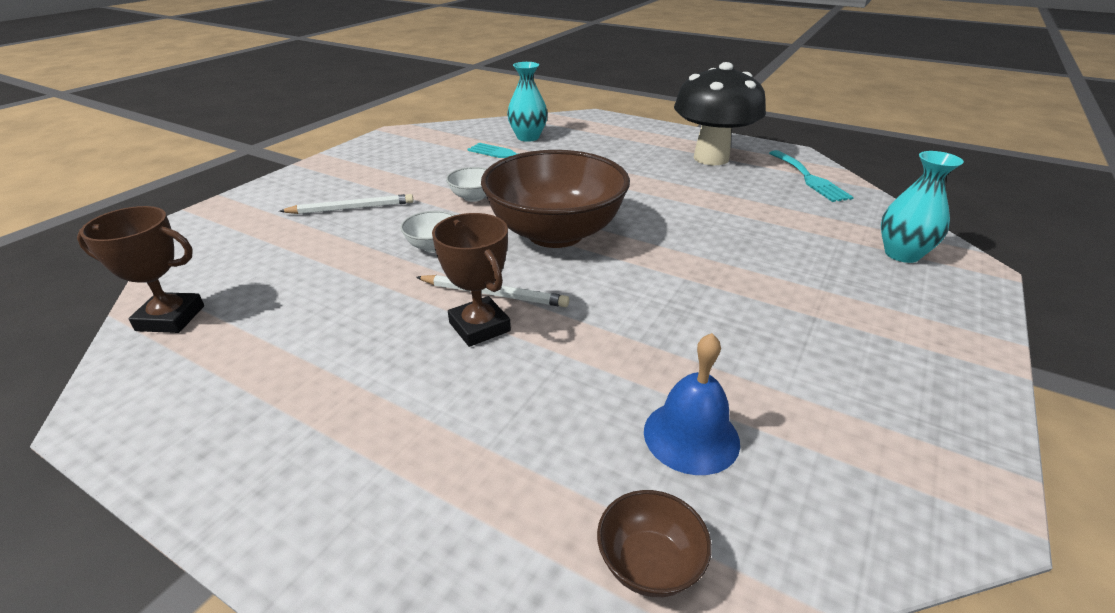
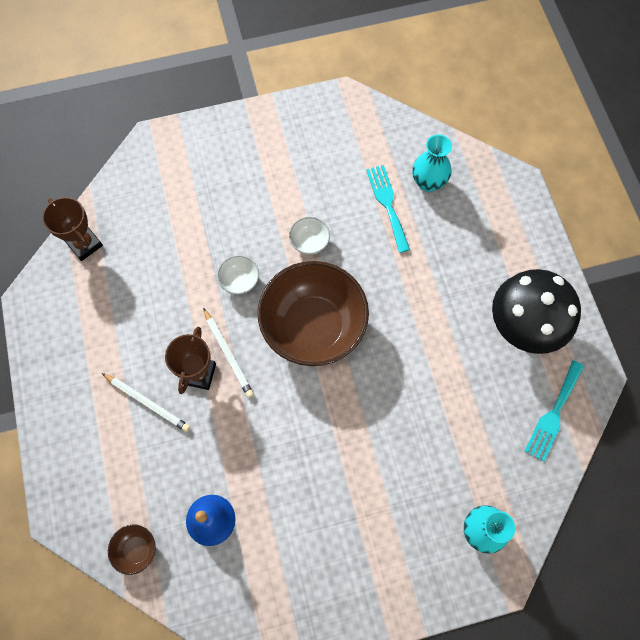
camera: 45 degrees right, 35 degrees up
(351, 208) = (232, 197): white pencil -> white pencil (147, 403)

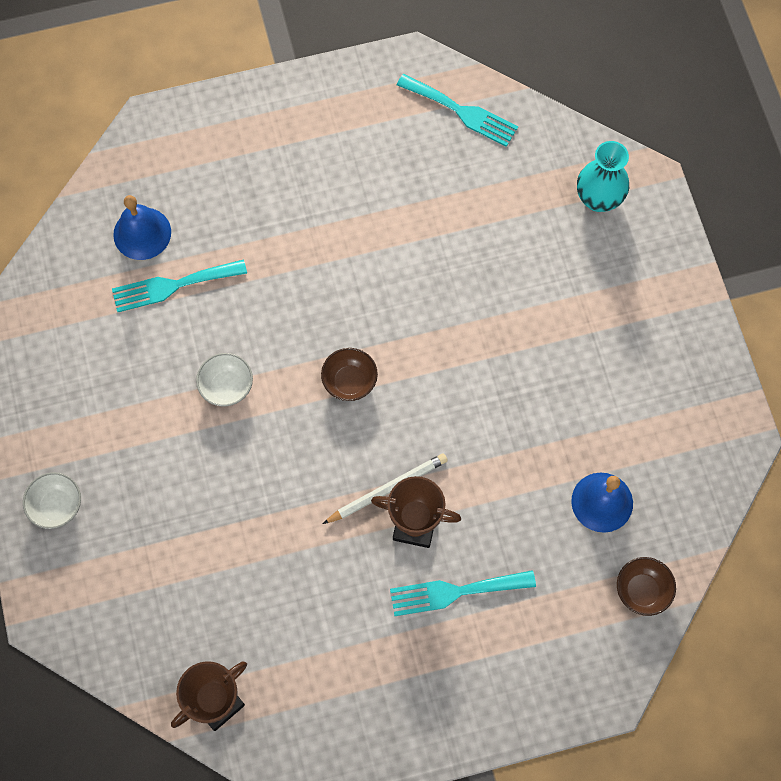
camera: 90 degrees left, 0 degrees up
(147, 403) = (455, 592): white pencil -> turquoise fork
(240, 281) = (282, 478): white bowl -> white bowl (57, 506)
(313, 326) = (349, 382): brown bowl -> brown bowl, size x0.40
(428, 182) = (142, 233): turquoise vase -> blue bell
(521, 327) = (353, 136): black mushroom -> none

